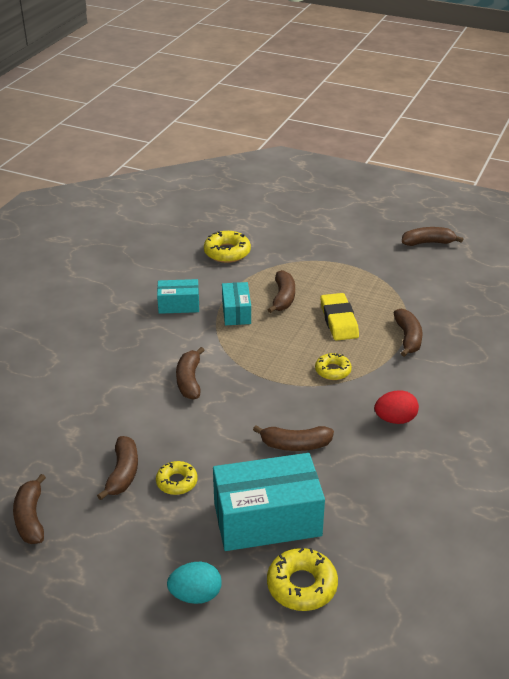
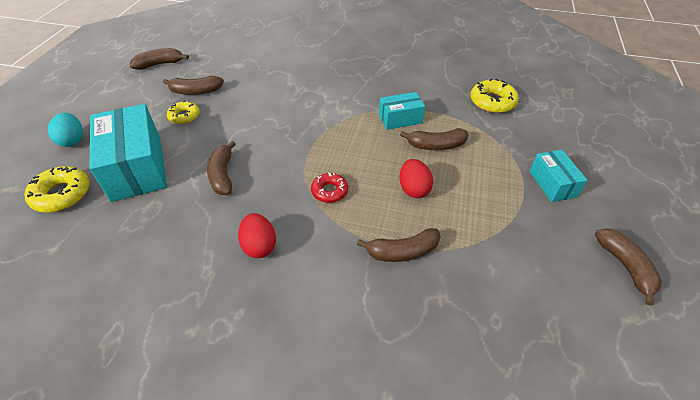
camera: 80 degrees right, 10 degrees up
(179, 305) = (398, 87): turquoise box -> turquoise box (552, 184)
(189, 380) = (300, 106): brown banana -> none
(333, 370) = (329, 191): yellow donut -> red donut
(338, 320) = (413, 189): yellow eraser -> red egg

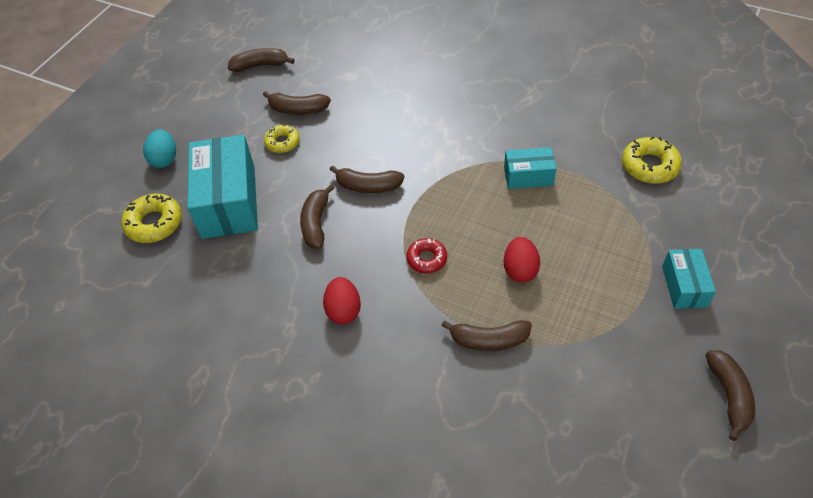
camera: 15 degrees right, 5 degrees up
(436, 145) = (561, 218): brown banana -> brown banana (368, 186)

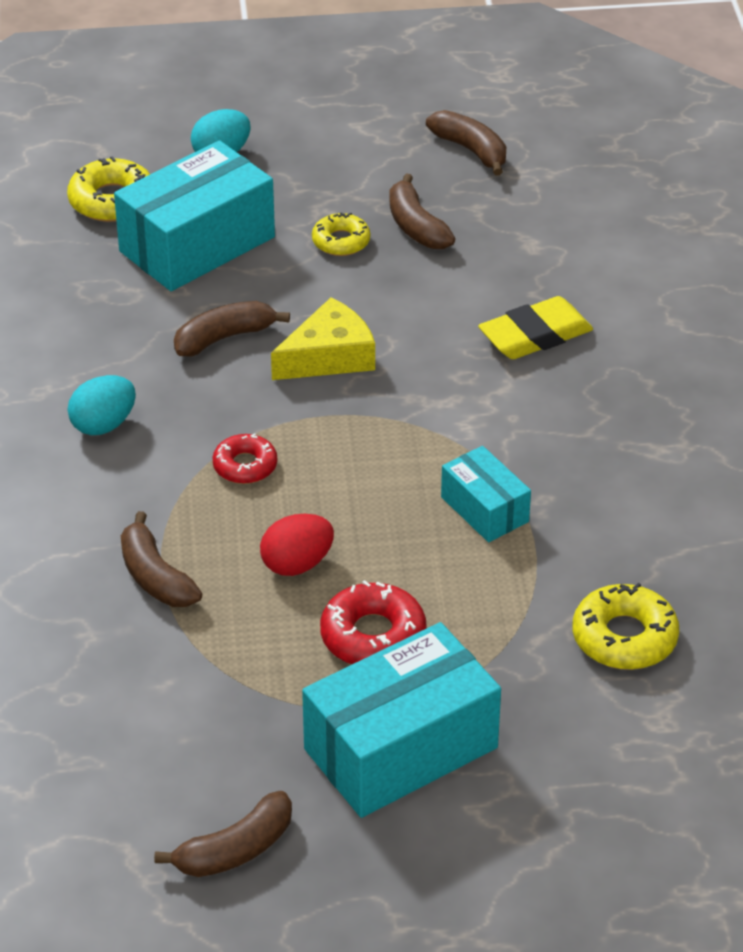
camera: 55 degrees right, 10 degrees down
(343, 310) = (103, 425): red egg -> turquoise egg
(368, 186) = (329, 356): brown banana -> yellow cheese
(416, 103) = (535, 335): none -> yellow eraser
(594, 261) = (373, 636): none -> red donut
(684, 286) = (400, 748): turquoise box -> turquoise box, size x1.88

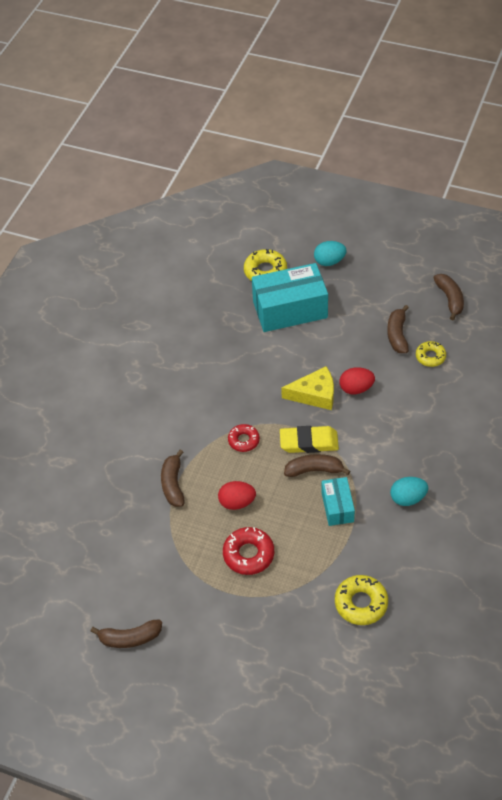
camera: 30 degrees right, 10 degrees up
(103, 425) = (195, 394): turquoise egg -> turquoise egg (408, 498)
(224, 338) = (273, 366): brown banana -> brown banana (314, 470)
(341, 241) = (357, 331): yellow donut -> yellow donut (430, 356)
(397, 325) = (356, 388): none -> red egg
(400, 748) = (227, 618): turquoise box -> none
(535, 335) = (418, 418): yellow eraser -> yellow eraser (309, 442)

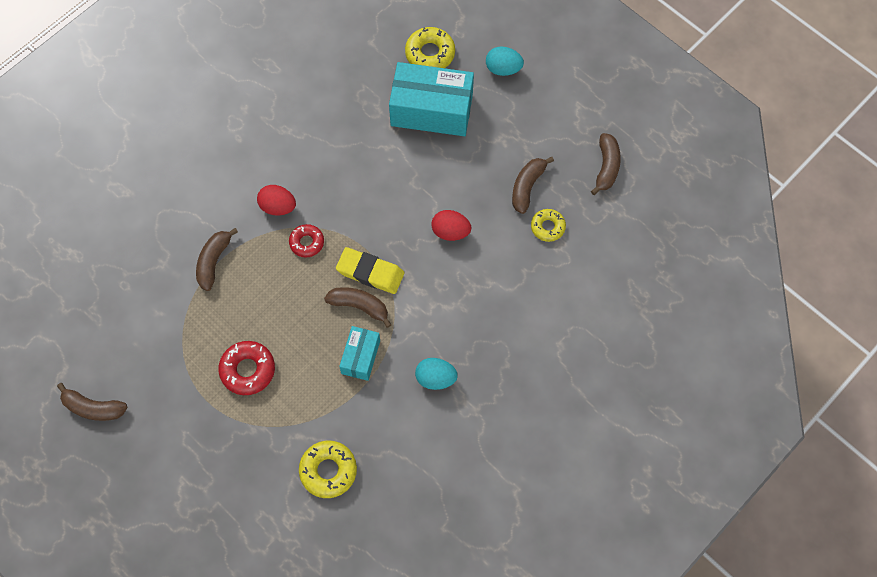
camera: 20 degrees right, 15 degrees up
(237, 502) = (265, 309): red egg -> red egg (278, 207)
(314, 394) = (404, 220): yellow cheese -> none

